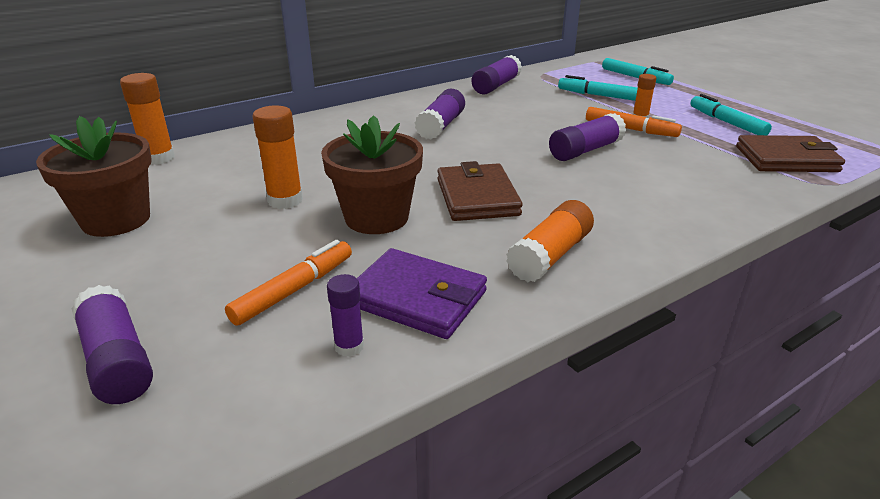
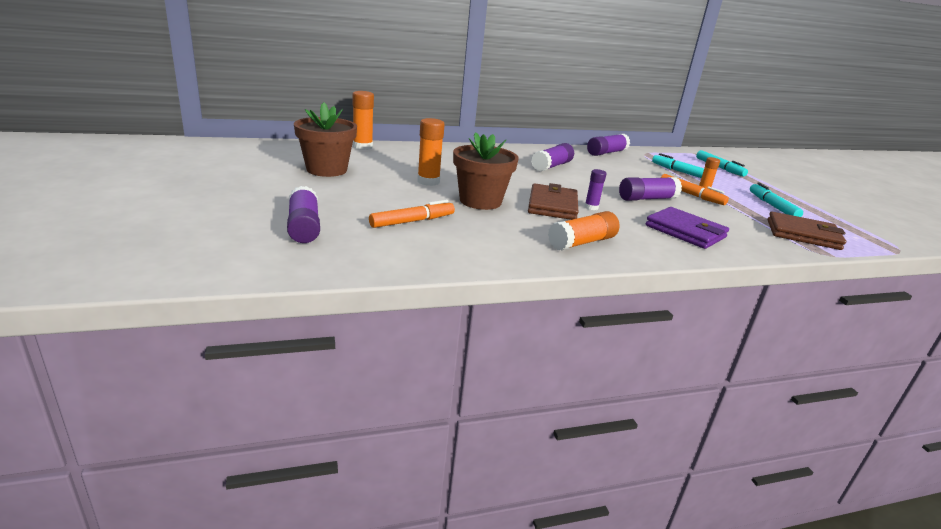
camera: 15 degrees right, 5 degrees down
(349, 346) = (431, 251): purple glue stick -> purple glue stick (591, 207)
(417, 298) = (483, 241): purple wallet -> purple wallet (685, 231)

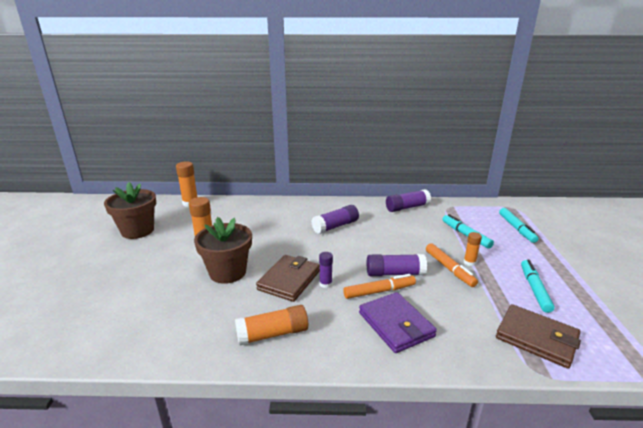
camera: 20 degrees right, 0 degrees up
(304, 227) = (58, 299): purple glue stick -> none
(412, 221) = (146, 296): orange marker -> orange marker (379, 291)

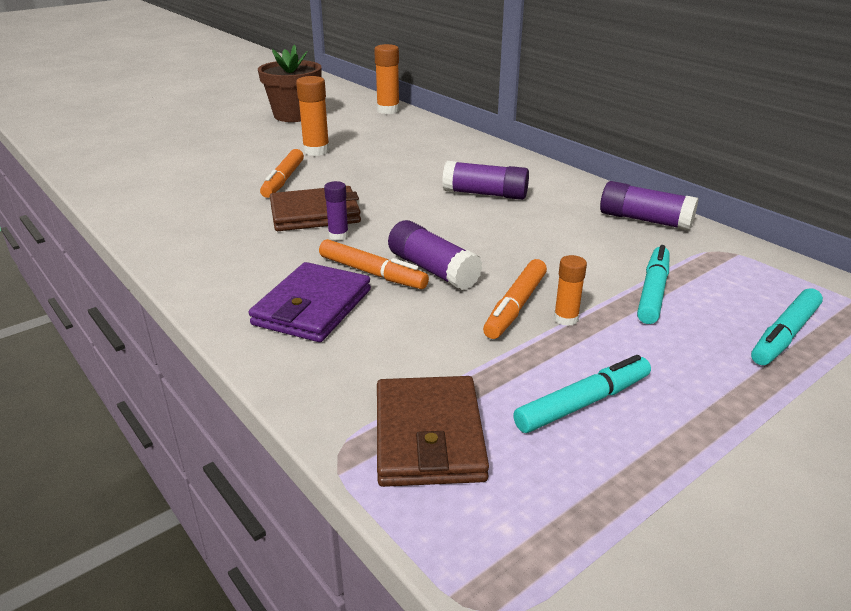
camera: 50 degrees right, 5 degrees up
(228, 272) = (283, 180): brown flower pot -> orange marker
(273, 334) = (205, 243): orange glue stick -> none

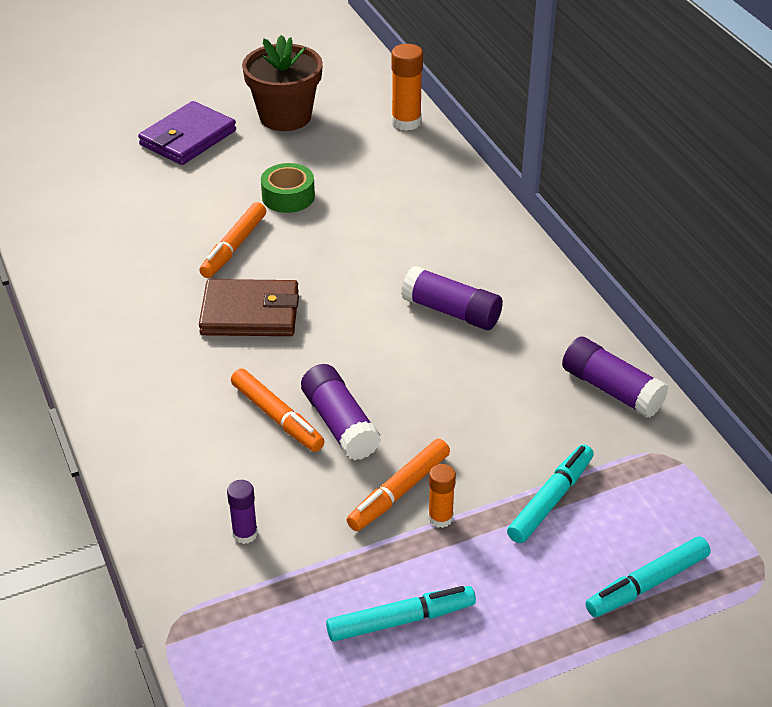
camera: 15 degrees right, 10 degrees up
(312, 307) = (203, 453): purple wallet -> purple wallet (188, 138)
(316, 151) = (288, 196): orange glue stick -> green tape
(338, 235) = (263, 353): purple glue stick -> purple glue stick (245, 534)
(428, 436) = (251, 624): brown wallet -> none

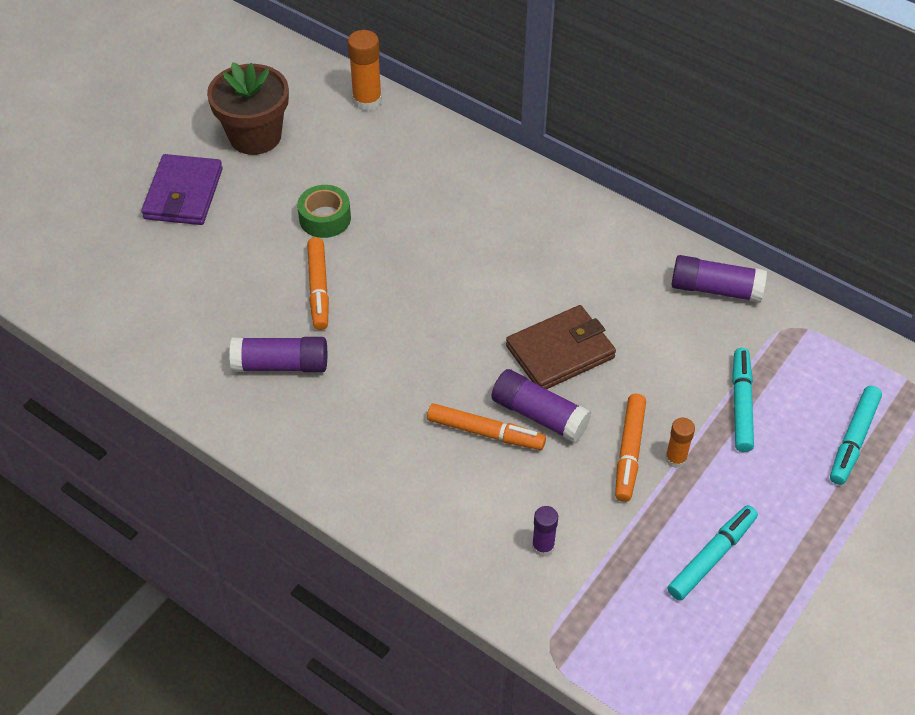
camera: 30 degrees left, 10 degrees up
(250, 313) = (385, 347): brown wallet -> brown wallet (560, 352)
(451, 312) = (546, 273): purple glue stick -> purple glue stick (281, 365)

